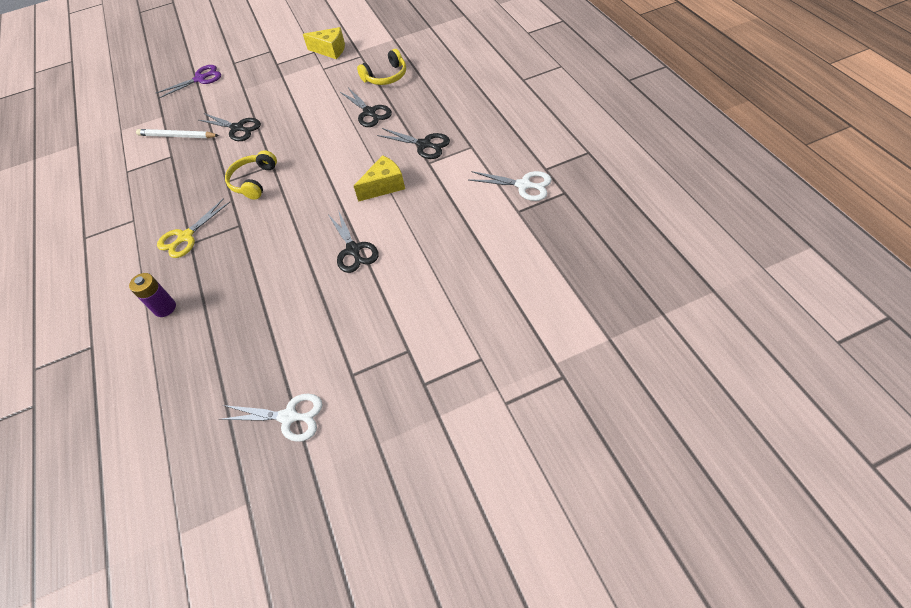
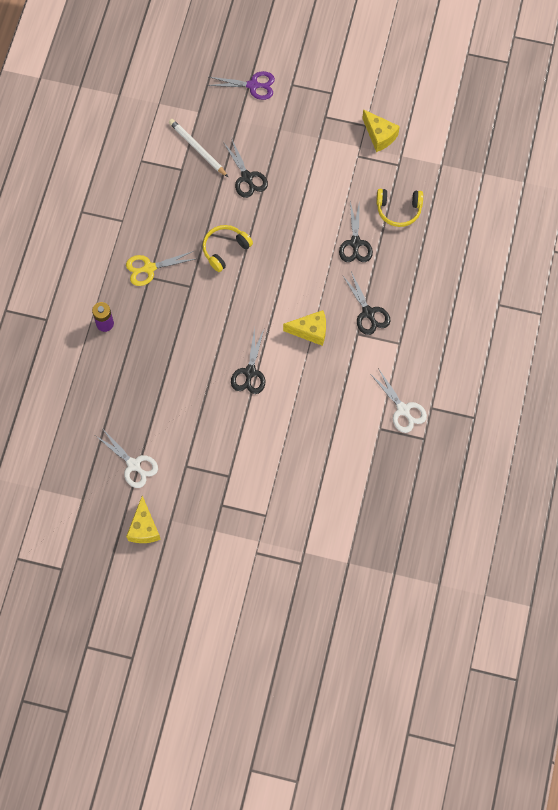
camera: 30 degrees right, 15 degrees up
(351, 477) = (144, 528): none -> yellow cheese

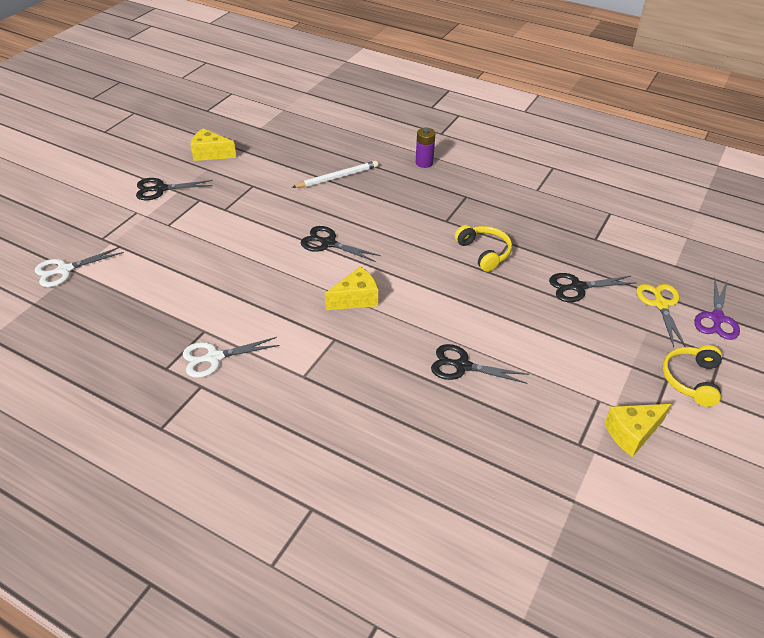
camera: 105 degrees right, 25 degrees down
(133, 465) = (273, 157): white scissors -> white scissors (65, 270)
(149, 268) = (476, 198): yellow scissors -> yellow scissors (660, 304)
(197, 149) = (622, 255): white pencil -> white pencil (337, 177)
(310, 331) = (356, 299): yellow cheese -> yellow cheese turned 135 degrees counterclockwise
(368, 313) = (358, 355): black scissors -> black scissors (160, 189)
(398, 210) = (503, 425): yellow headphones -> yellow headphones (691, 380)

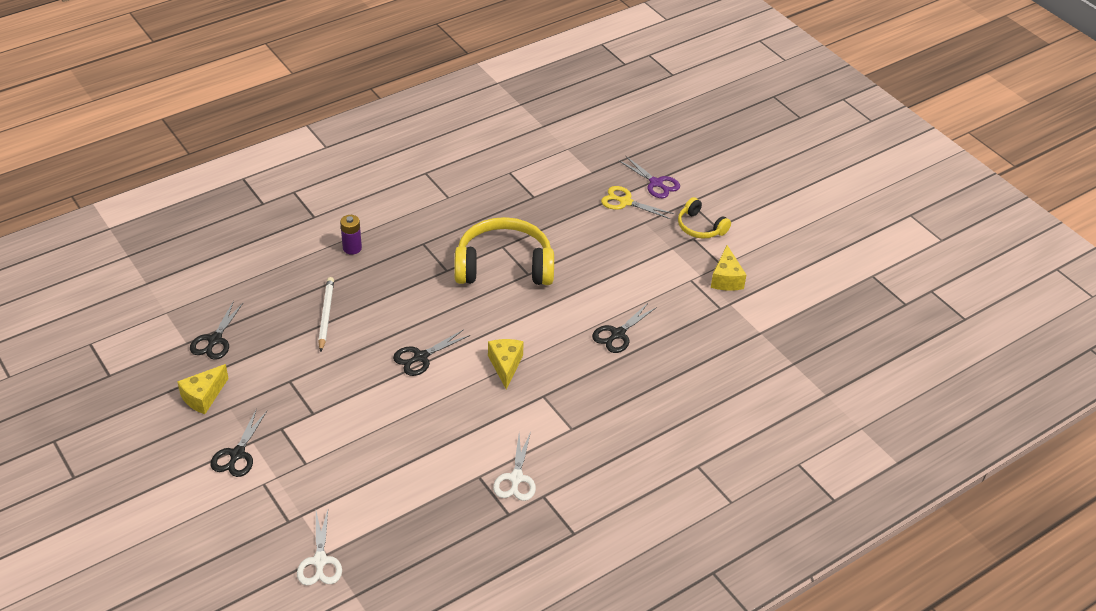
camera: 65 degrees left, 0 degrees up
(484, 252) = (504, 266): yellow headphones -> yellow headphones, size x1.92
(578, 287) = (579, 234): black scissors -> black scissors (215, 340)

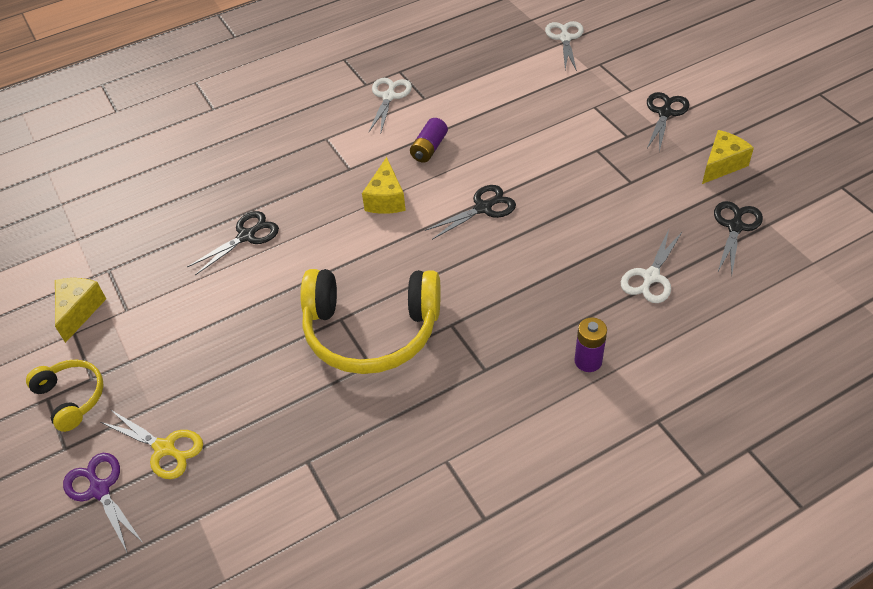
camera: 170 degrees left, 5 degrees up
(294, 302) = (651, 277): none -> white scissors
(326, 315) = (605, 259): white pencil -> none
(470, 416) = (429, 148): none -> purple battery

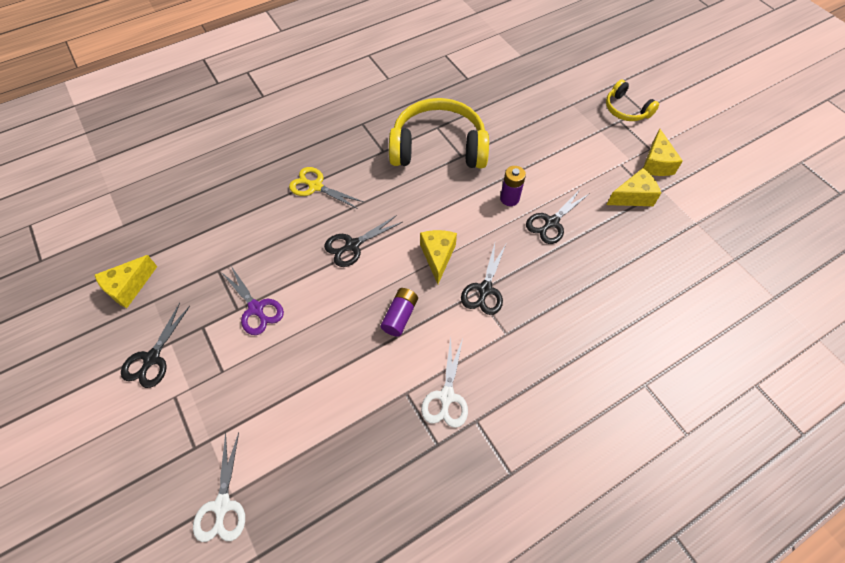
camera: 175 degrees right, 10 degrees up
(100, 490) = (581, 66): purple scissors -> purple scissors (256, 308)
(134, 267) = (633, 197): none -> yellow cheese
(164, 448) = (553, 84): yellow scissors -> yellow scissors (315, 186)
(588, 361) = (295, 127): purple battery -> purple battery (509, 198)
(651, 277) = (233, 182): white scissors -> none
(735, 227) = (151, 223): black scissors -> black scissors (485, 289)

